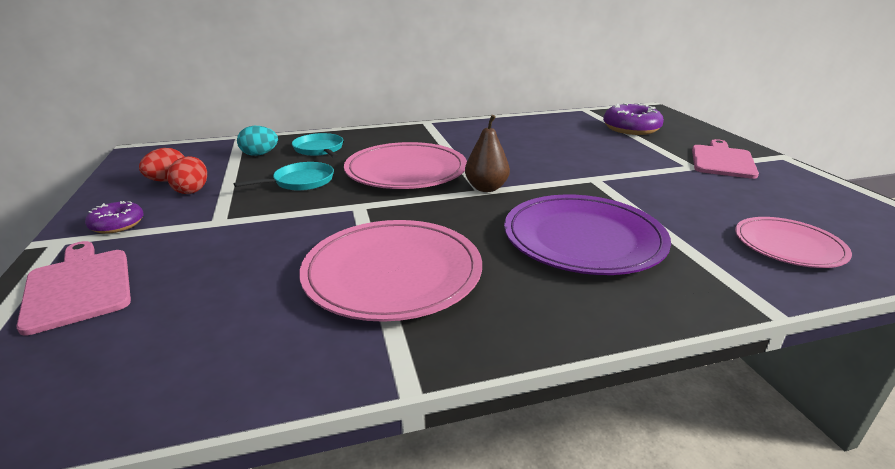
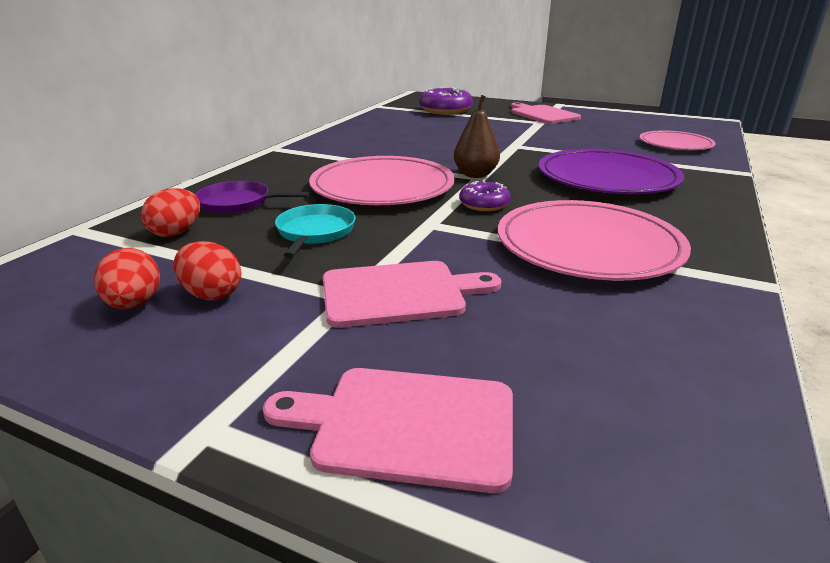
camera: 50 degrees left, 0 degrees up
(117, 224) = (233, 367): purple donut -> purple donut (484, 204)
(235, 233) = (399, 293): none -> pink cutting board
(260, 154) = (176, 233): turquoise egg -> red egg
(319, 149) = (238, 203): turquoise pan -> purple pan

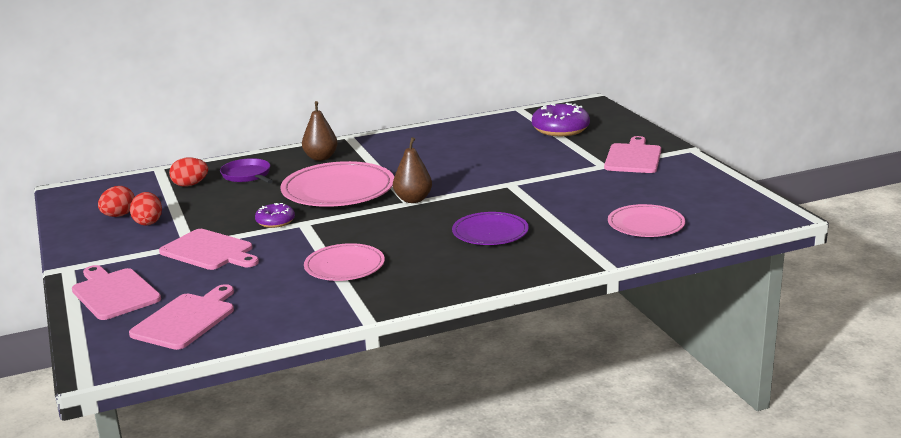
camera: 45 degrees right, 5 degrees down
(289, 168) = (321, 158): none -> brown pear
(315, 232) = (243, 207): turquoise pan -> none
(484, 204) = (361, 222): purple donut -> purple donut (275, 221)
(588, 246) = (344, 266): pink plate -> pink plate, size x0.61
(607, 178) = (490, 232): purple plate -> purple plate, size x0.61
(620, 400) = (186, 319): none -> pink cutting board

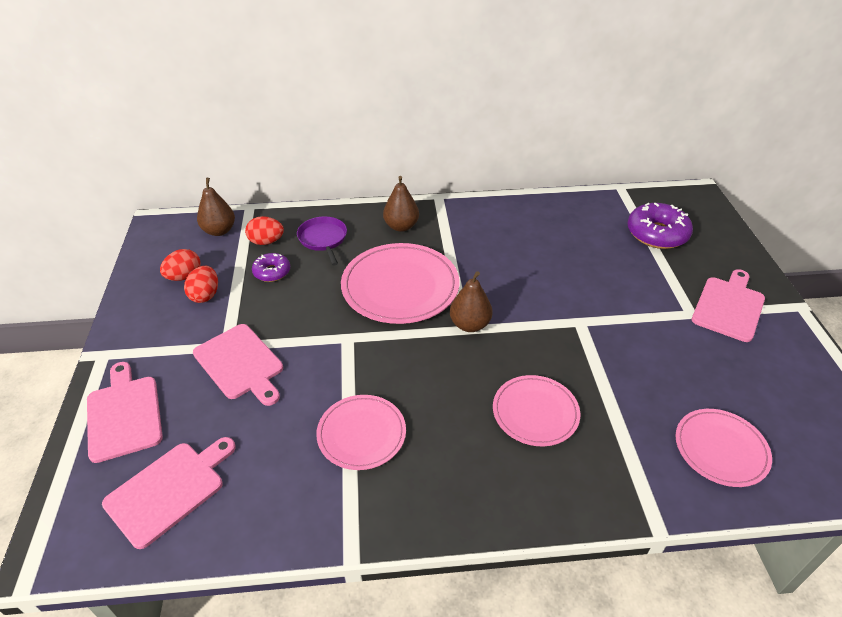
camera: 15 degrees right, 20 degrees up
(136, 185) = (219, 231): none -> brown pear
(275, 221) = (321, 327): purple donut -> purple donut (272, 272)
(490, 232) = (535, 412): purple plate -> pink plate

